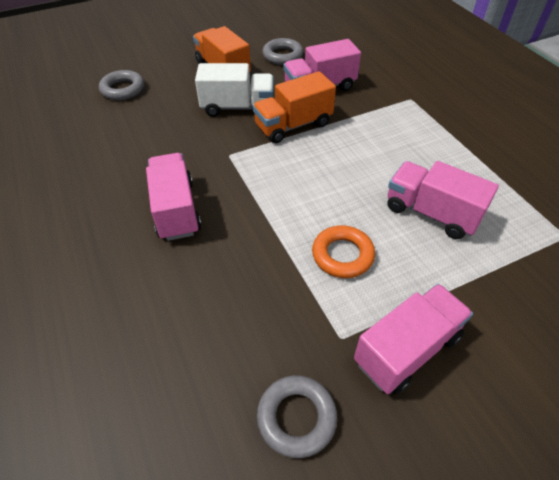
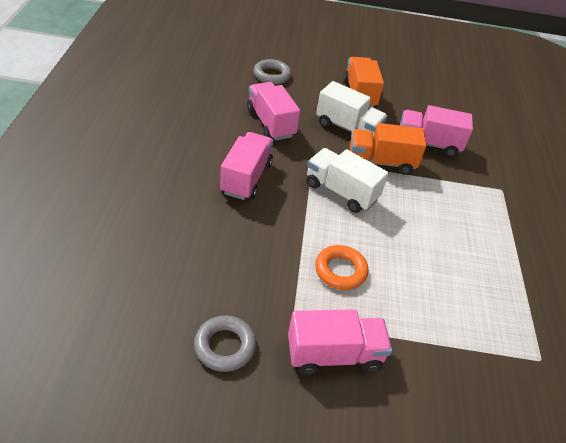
camera: 25 degrees right, 5 degrees down
(280, 174) = (341, 192): none -> white truck
(282, 55) = (418, 104): grey ring -> none
(431, 213) = (437, 281): pink truck -> pink truck (270, 123)

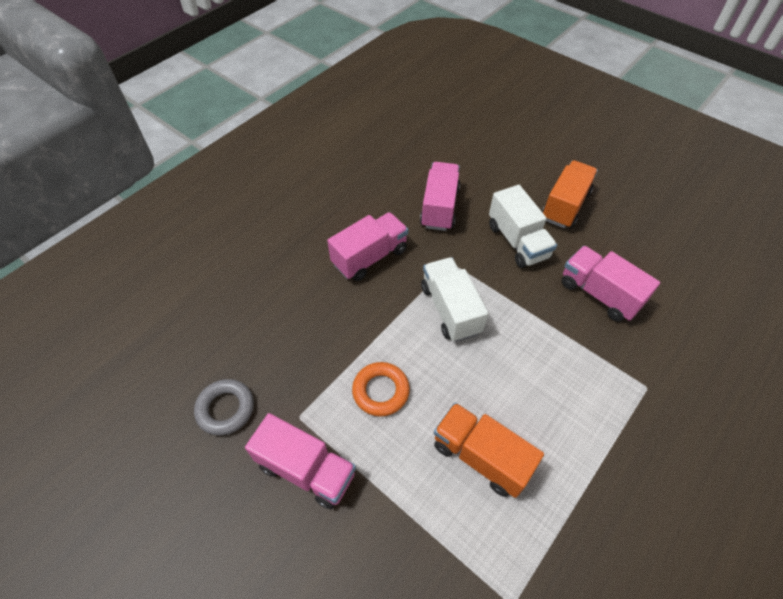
camera: 40 degrees right, 10 degrees up
(272, 75) = (483, 154): grey ring -> none
(381, 162) = (522, 294): orange truck -> orange truck (481, 456)

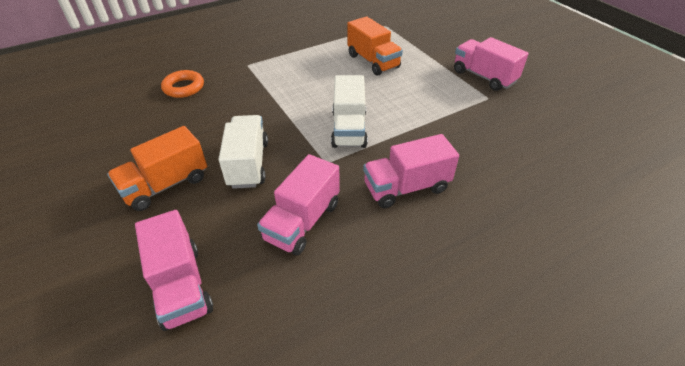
camera: 160 degrees left, 10 degrees down
(225, 409) = (545, 112): grey ring -> none
(381, 391) = (426, 97): orange ring -> orange ring (184, 87)
(599, 294) = (221, 111): pink truck -> pink truck (181, 285)

